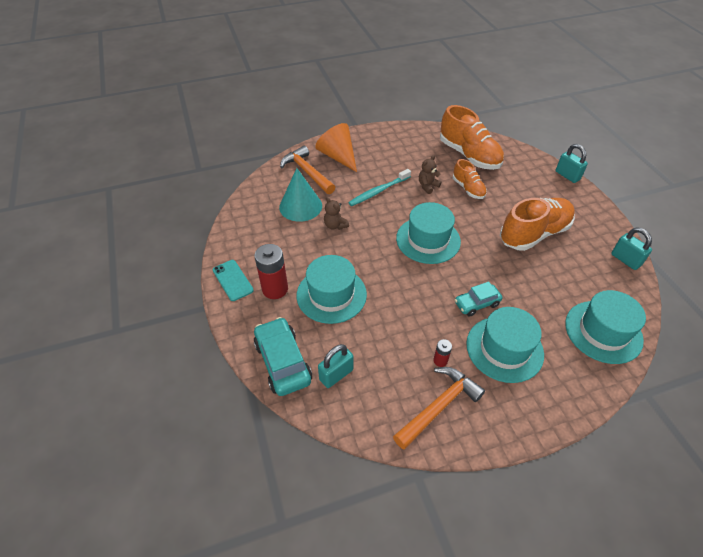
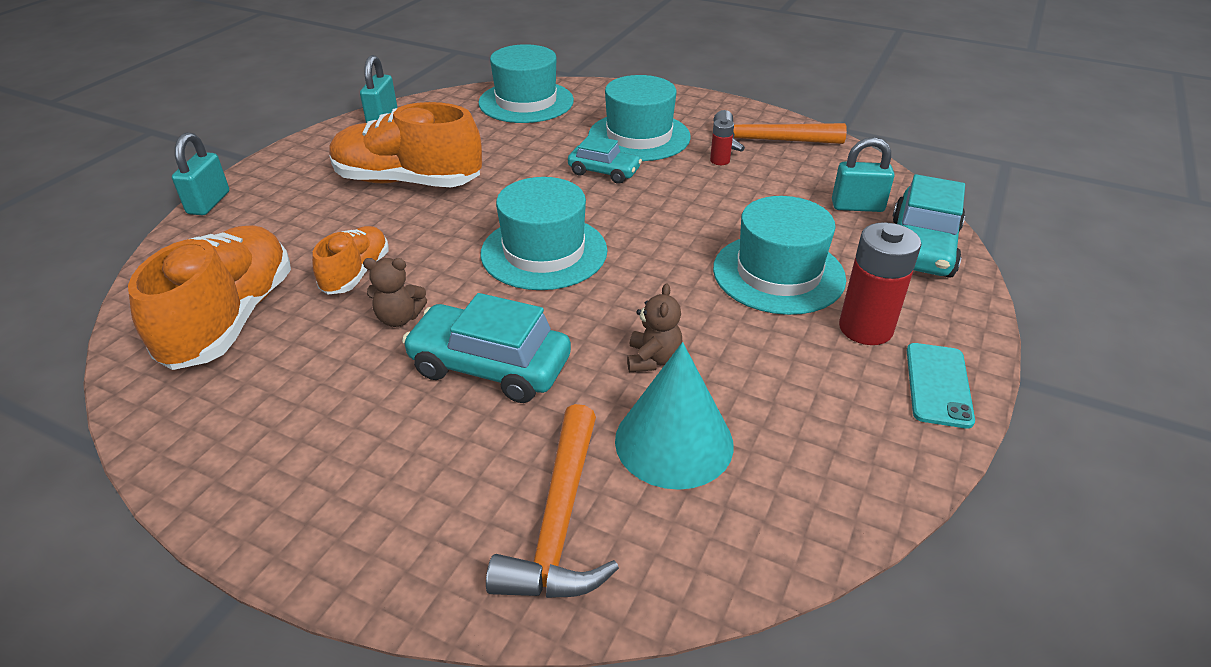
camera: 135 degrees left, 10 degrees down
(338, 156) = (434, 512): orange cone -> none
(378, 191) = (490, 366): turquoise toothbrush -> turquoise car

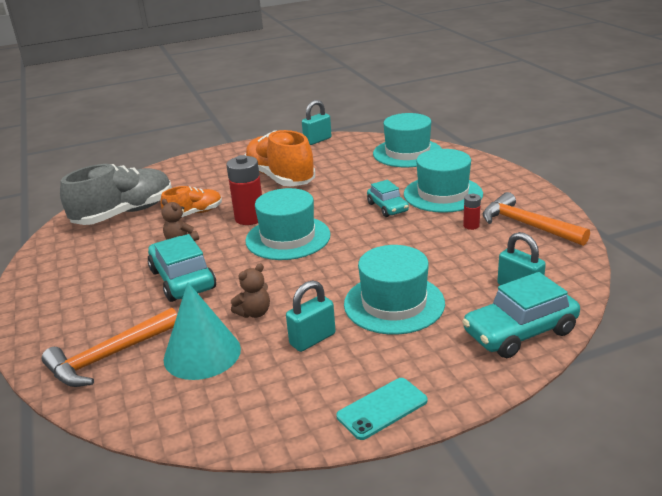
camera: 45 degrees right, 10 degrees down
(209, 203) = (186, 159): turquoise padlock -> turquoise padlock (312, 339)
(231, 319) = (124, 213): orange shoe -> grey shoe
(865, 328) = (393, 357): red battery -> red battery (249, 218)

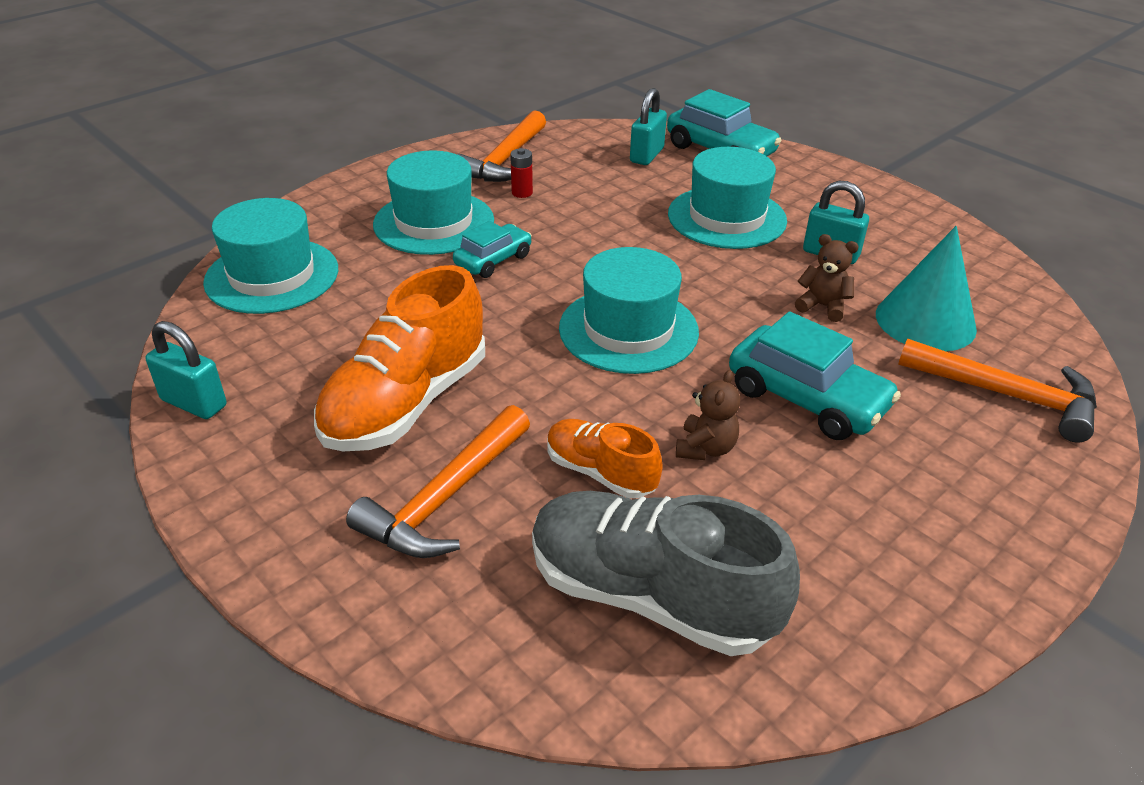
camera: 115 degrees left, 10 degrees up
(182, 279) = (806, 398): turquoise car -> turquoise car turned 90 degrees counterclockwise
(215, 181) = (445, 498): none -> orange hammer
(249, 218) = (586, 390): red battery -> none
(382, 408) = (884, 198): turquoise phone -> none

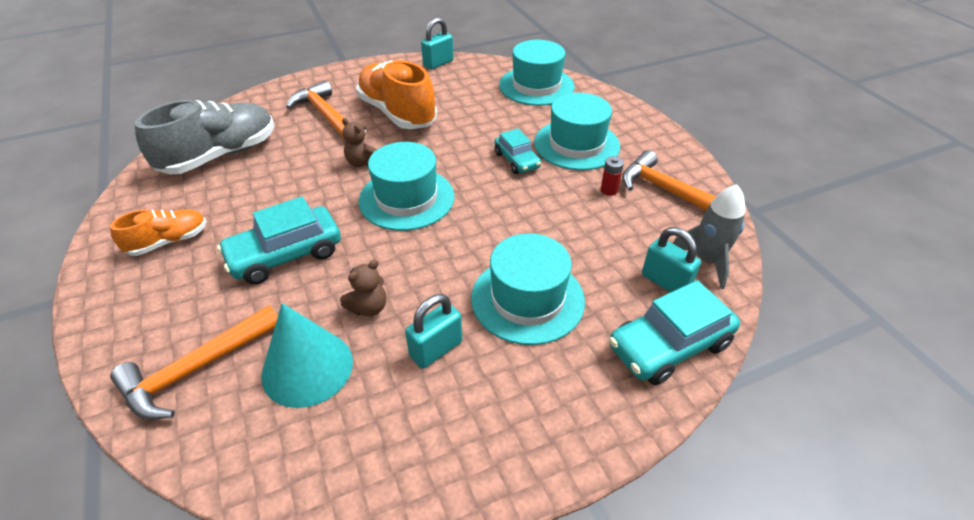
camera: 110 degrees right, 5 degrees up
(600, 472) = (300, 159): orange shoe -> orange shoe (168, 241)
(602, 139) = (707, 260): none -> grey rocket
(705, 448) = (284, 198): brown teddy bear -> brown teddy bear (362, 162)

